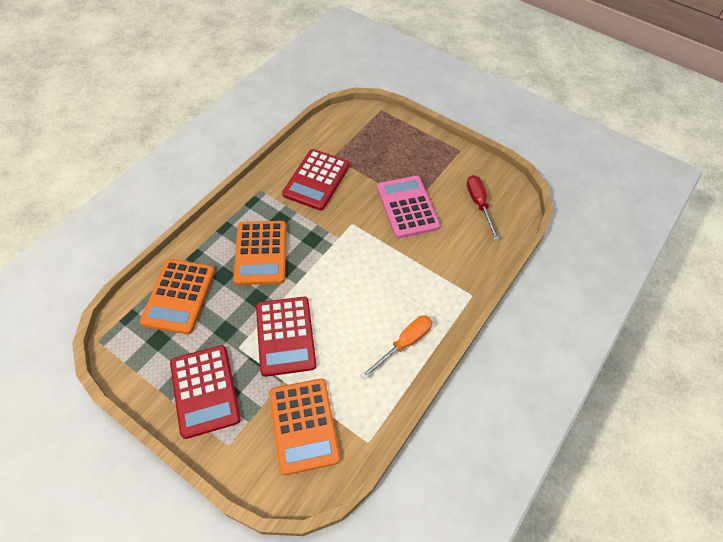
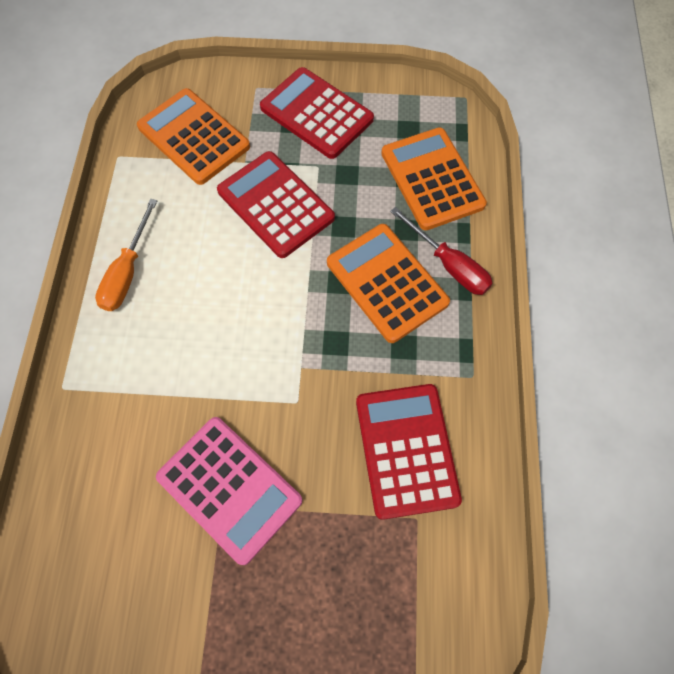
camera: 150 degrees right, 10 degrees up
(479, 204) = (108, 573): red screwdriver -> red screwdriver (448, 264)

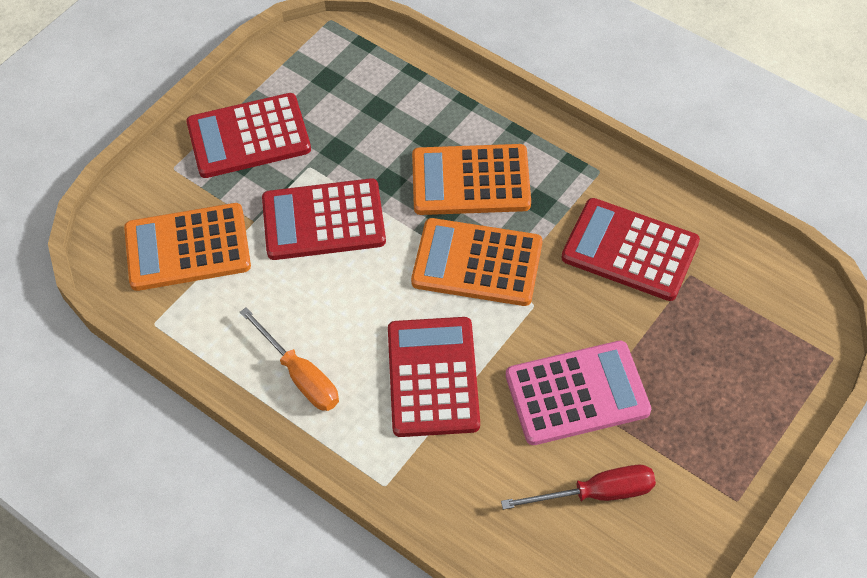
camera: 55 degrees left, 10 degrees down
(179, 365) = (433, 377): none -> red calculator
(432, 179) = (394, 92): orange calculator -> orange calculator (477, 263)
(448, 264) = (487, 128): red screwdriver -> red screwdriver (596, 493)

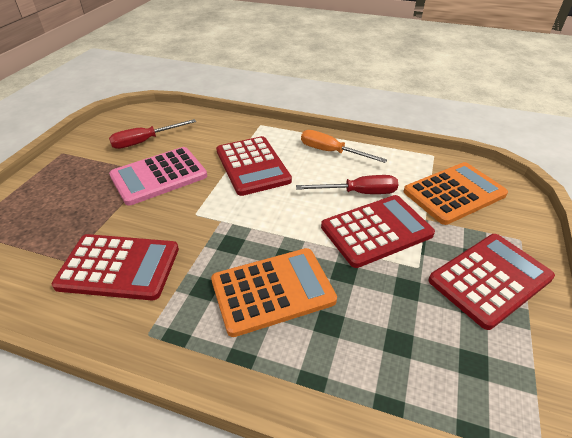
camera: 160 degrees right, 15 degrees down
(309, 283) = (358, 193): none -> red screwdriver
(477, 263) = (245, 230): orange calculator -> none

